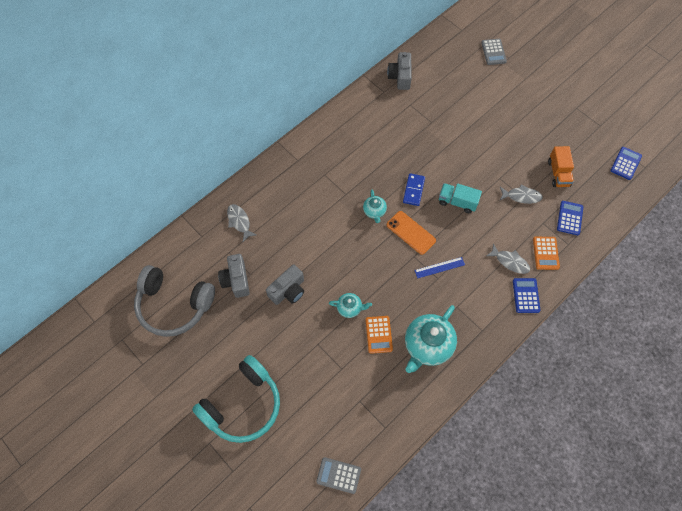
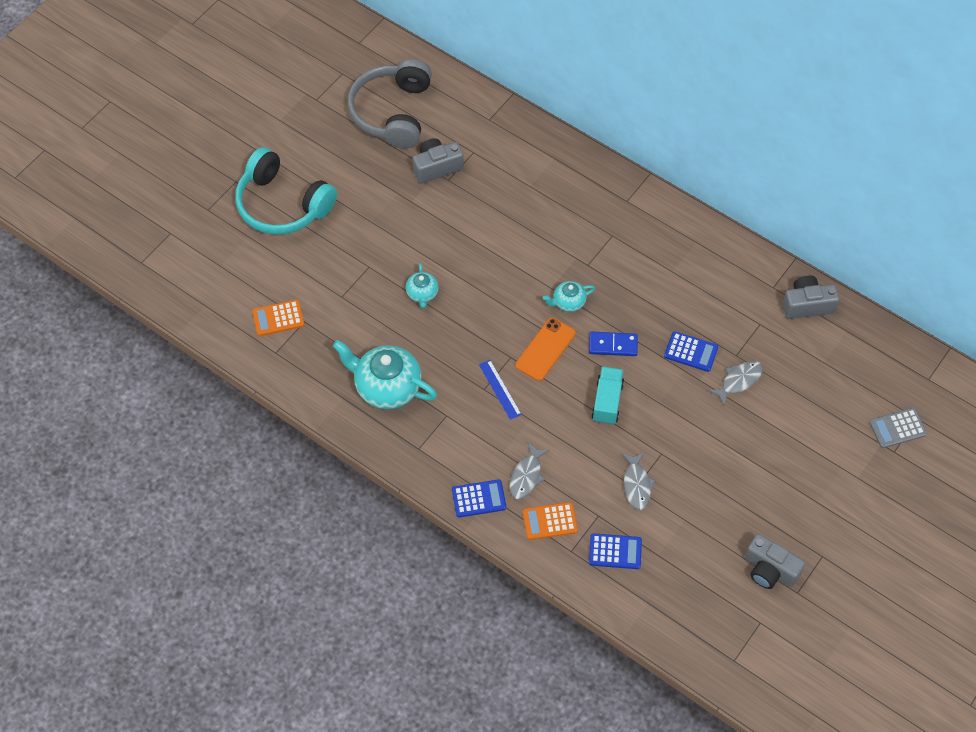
camera: 80 degrees right, 5 degrees down
(239, 222) = (518, 154): grey fish -> grey fish (738, 381)
(288, 291) = (433, 224): grey camera -> grey camera (769, 570)
(338, 475) = (214, 312): grey calculator -> none
(378, 334) = (392, 330): orange calculator -> orange calculator (278, 318)
(558, 173) = (690, 533): orange truck -> none
(625, 163) = (733, 631): blue calculator -> blue calculator (691, 352)

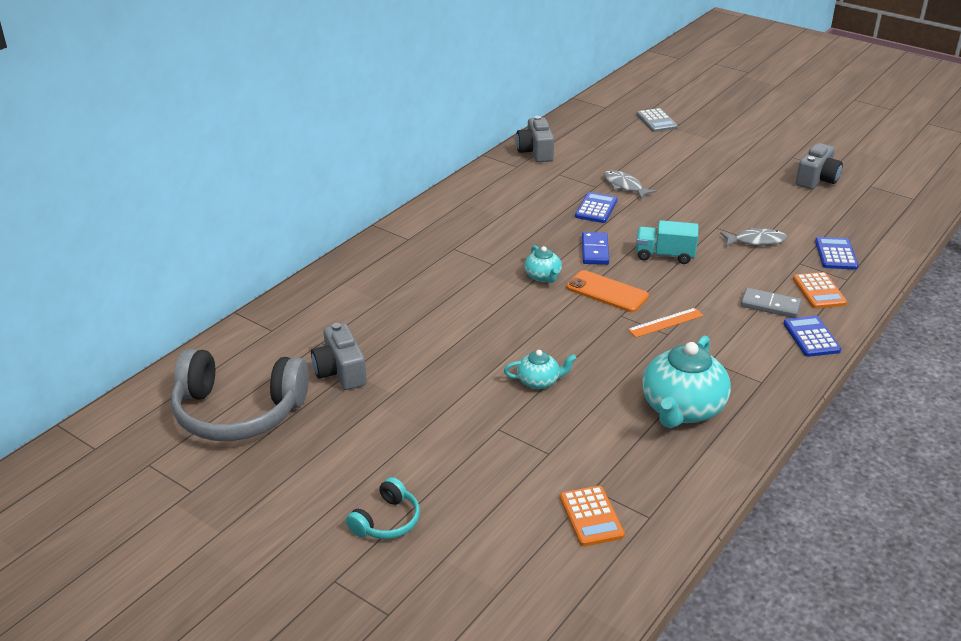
camera: 90 degrees left, 25 degrees down
(282, 205) = (387, 521): turquoise headphones -> turquoise headphones, size x0.47
(500, 389) = (665, 322): blue ruler -> orange ruler
(526, 476) = (770, 305): grey fish -> grey domino

